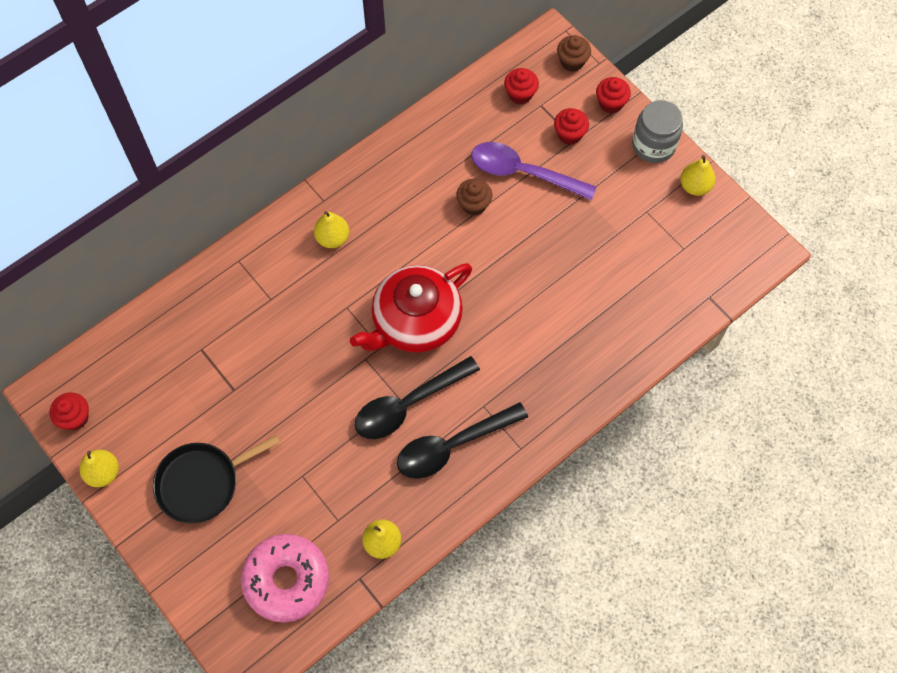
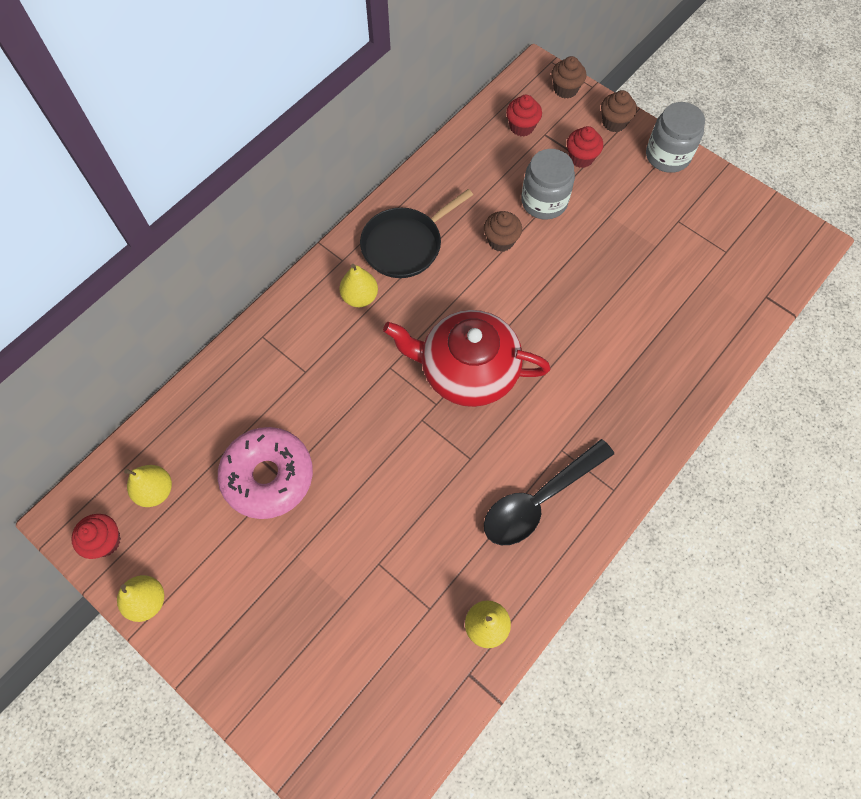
camera: 10 degrees left, 0 degrees up
(202, 483) = (265, 592): black pan -> black pan (405, 244)
(286, 580) = (385, 692): pink donut -> pink donut (268, 476)
(408, 404) = (480, 462): black spoon -> none
(415, 321) = (467, 370): red teapot -> red teapot turned 60 degrees clockwise
(523, 173) = (544, 201): purple spoon -> grey jar
(611, 103) = (614, 122): red cupcake -> brown cupcake
(695, 186) = (720, 189): yellow pear -> yellow pear (155, 490)

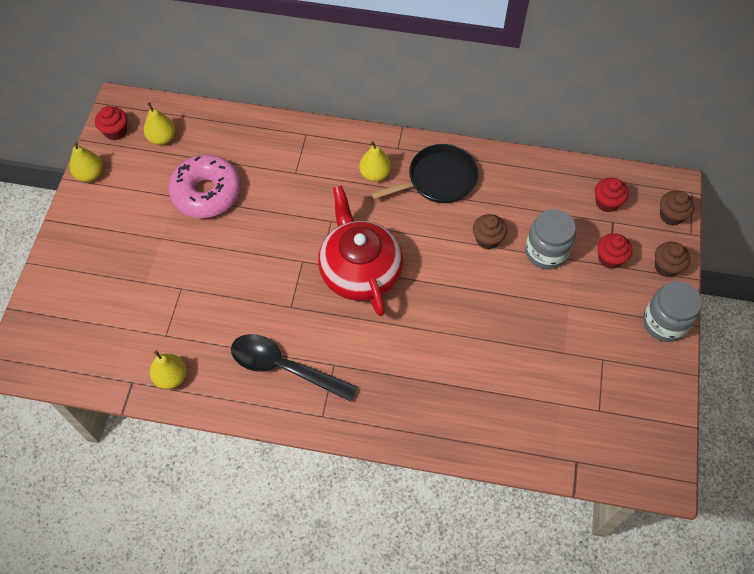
camera: 60 degrees right, 5 degrees down
(405, 244) = (438, 179): black pan -> black pan turned 135 degrees clockwise

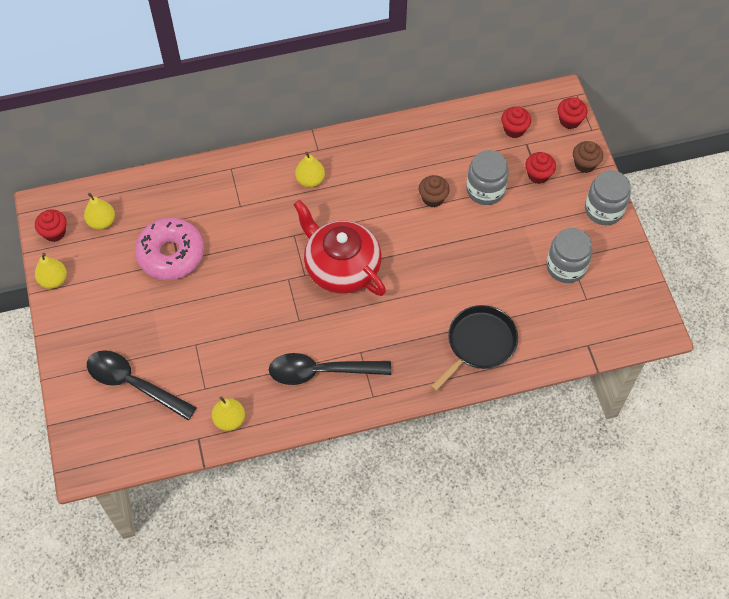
camera: 25 degrees left, 0 degrees up
(104, 302) = (134, 384): none -> black spoon
(438, 179) = (366, 163): black pan -> black pan (479, 344)
(593, 366) = (566, 266): none -> grey jar
(671, 215) = (569, 120): brown cupcake -> red cupcake

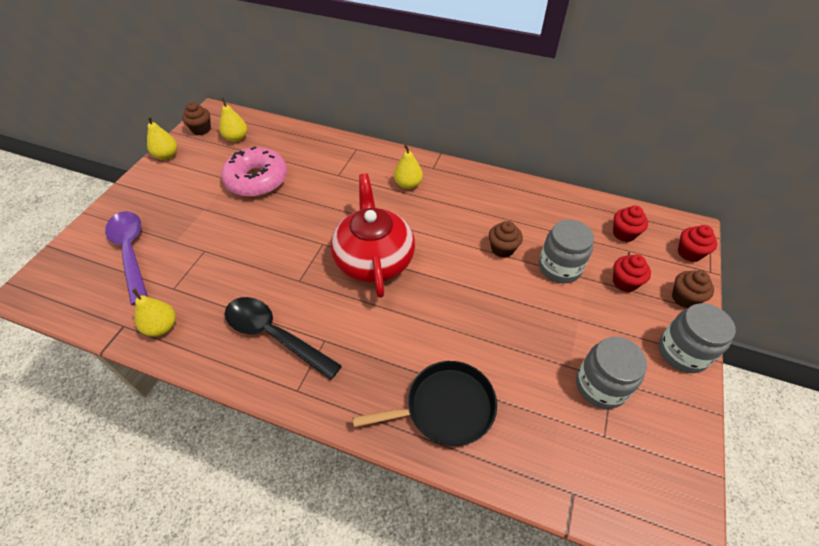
camera: 35 degrees right, 10 degrees down
(54, 232) = (201, 129): red cupcake -> brown cupcake
(134, 384) = (131, 252): black spoon -> purple spoon

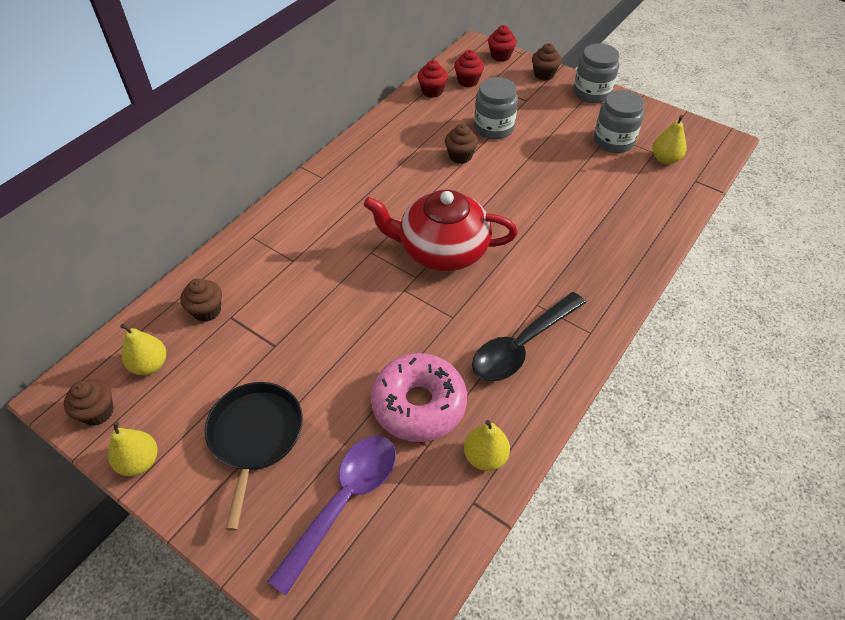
camera: 75 degrees left, 0 degrees up
(131, 252) = (344, 502): purple spoon -> purple spoon turned 135 degrees clockwise
(257, 180) = (261, 345): pink donut -> pink donut (419, 404)
(283, 148) = (207, 311): none -> brown cupcake
(408, 184) = (340, 202): yellow pear -> yellow pear (665, 159)
(445, 407) = (621, 232): black pan -> black pan (255, 436)
(624, 282) = (520, 98): red cupcake -> red cupcake (432, 91)

